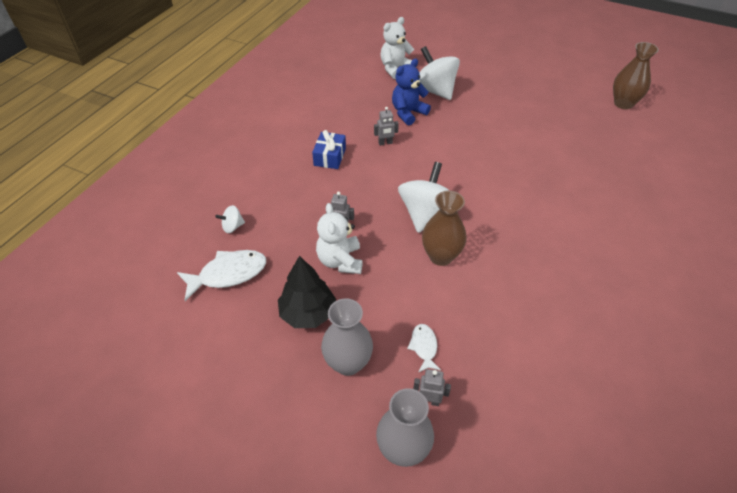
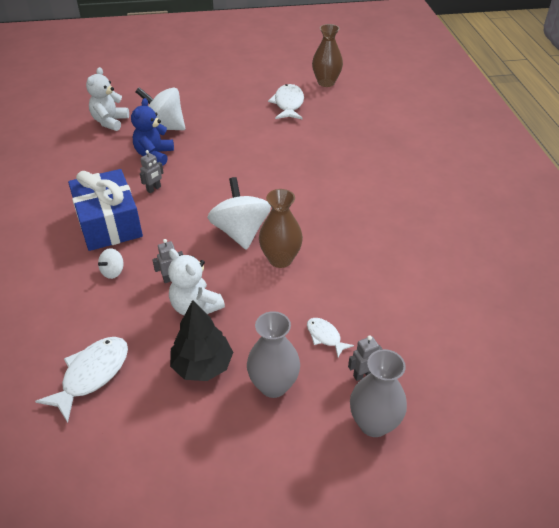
camera: 35 degrees left, 5 degrees down
(232, 227) = (59, 330): white spinning top -> white spinning top (113, 272)
(330, 157) = (109, 223): blue gift -> blue gift, size x1.91
(566, 111) = (288, 104): none -> white fish

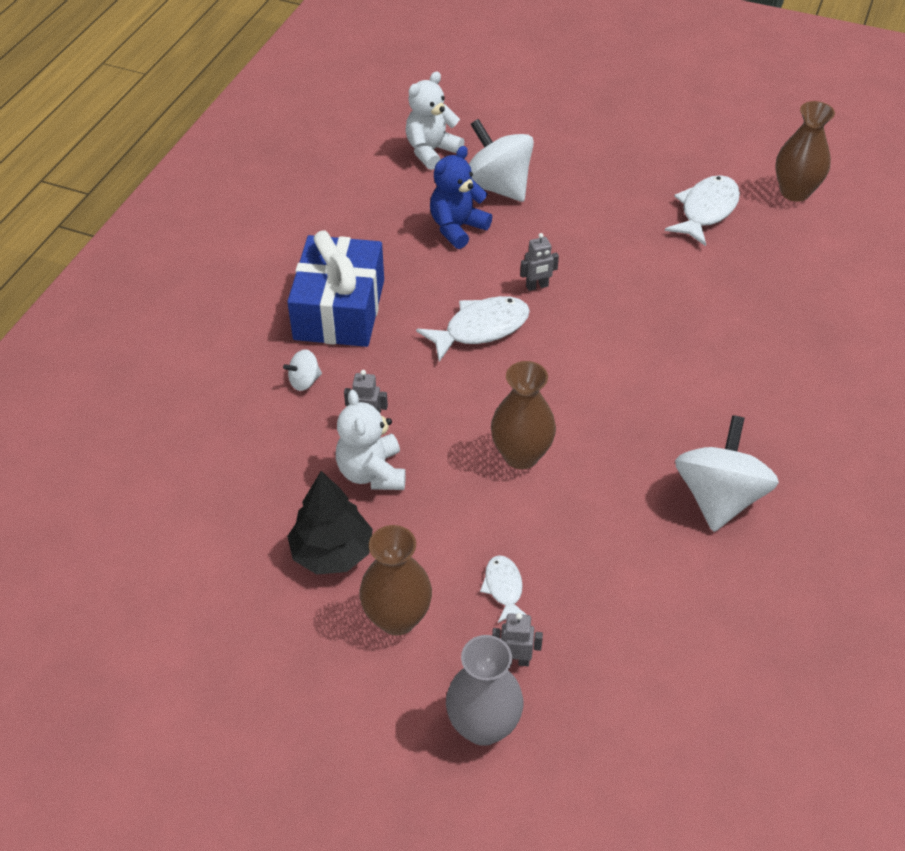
camera: 30 degrees right, 5 degrees up
(92, 375) = (206, 504): white fish -> white fish (481, 329)
(154, 189) = (425, 281): grey robot -> grey robot (537, 286)
(240, 232) = (495, 393): white spinning top -> white spinning top (719, 498)
(273, 385) = (397, 618): grey vase -> brown vase

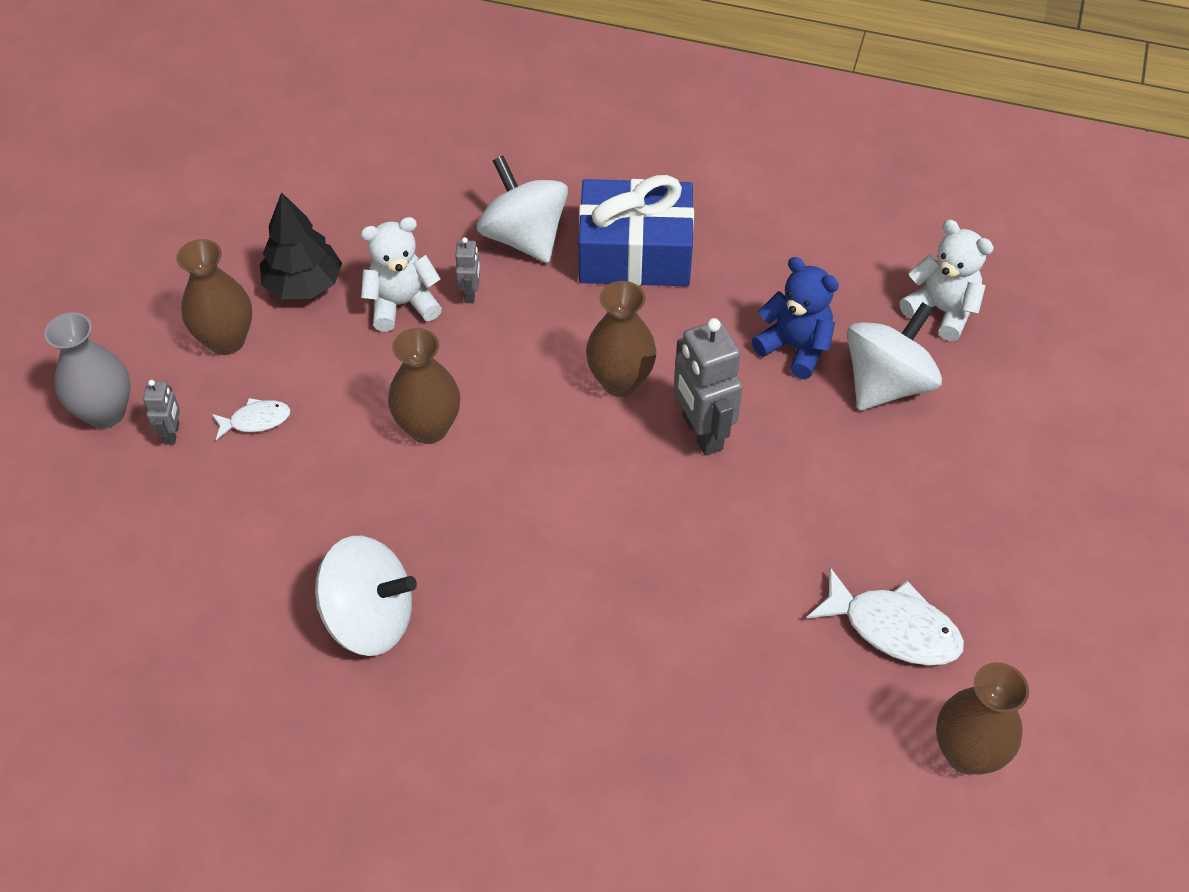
camera: 85 degrees right, 5 degrees up
(304, 381) = (524, 237): white spinning top -> white spinning top, size x2.24
(481, 329) = (620, 381): white fish -> brown vase
(537, 286) = (701, 433): grey robot -> grey robot, size x2.01

